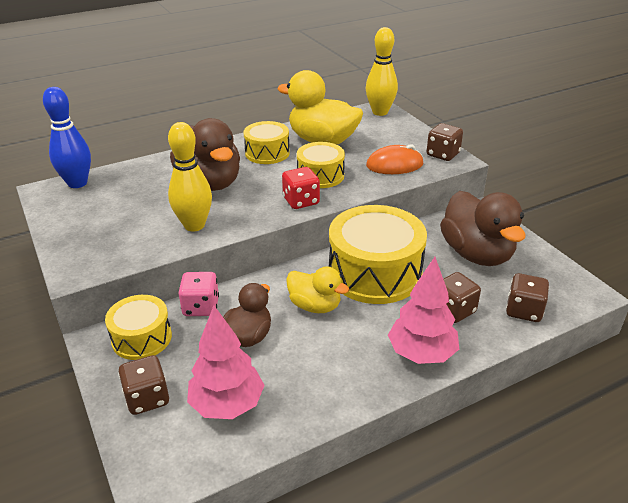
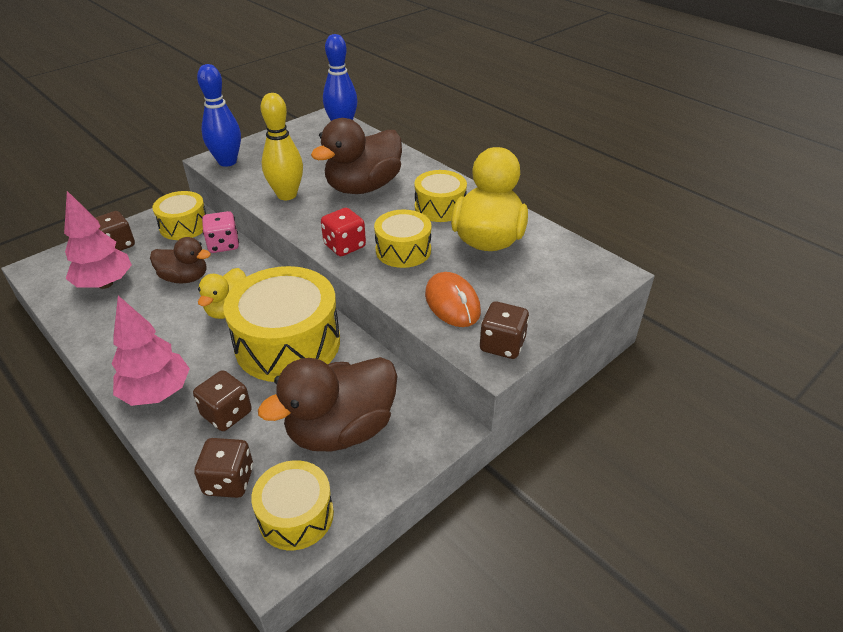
camera: 75 degrees right, 5 degrees up
(90, 261) = (227, 162): none -> blue bowling pin
(380, 112) = (600, 274): yellow bowling pin -> none
(554, 280) = (296, 515): none -> yellow drum

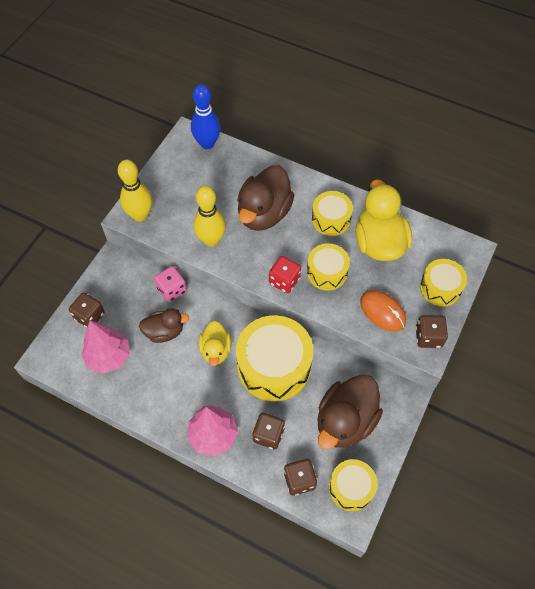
camera: 20 degrees left, 20 degrees up
(184, 226) = (128, 280): yellow drum -> yellow drum (440, 288)
(227, 162) = (140, 215): blue bowling pin -> yellow bowling pin

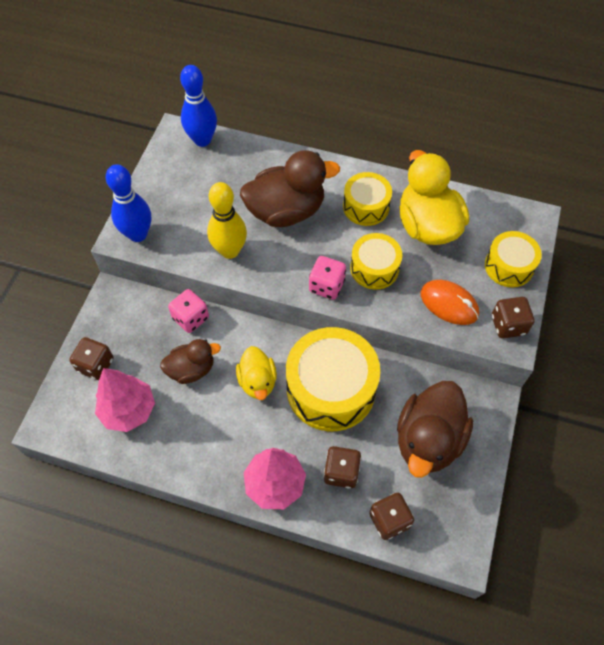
camera: 10 degrees left, 0 degrees up
(140, 215) = (138, 234): yellow bowling pin -> blue bowling pin
(264, 213) = (286, 211): brown duck -> brown duck turned 120 degrees counterclockwise
(284, 281) = (326, 286): red dice -> pink dice
(351, 488) = (452, 518): yellow drum -> none

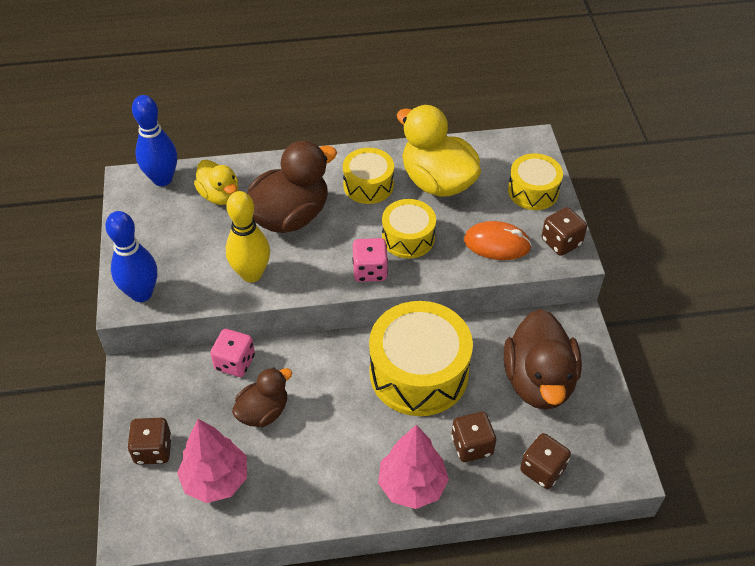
camera: 25 degrees left, 10 degrees down
(257, 381) = (340, 395): yellow duck -> yellow duck (220, 195)

